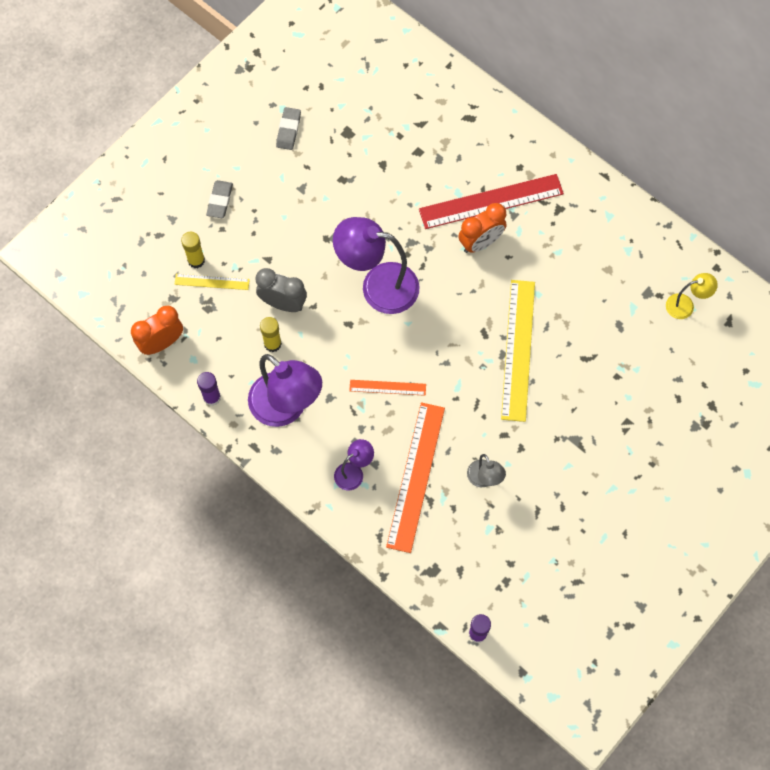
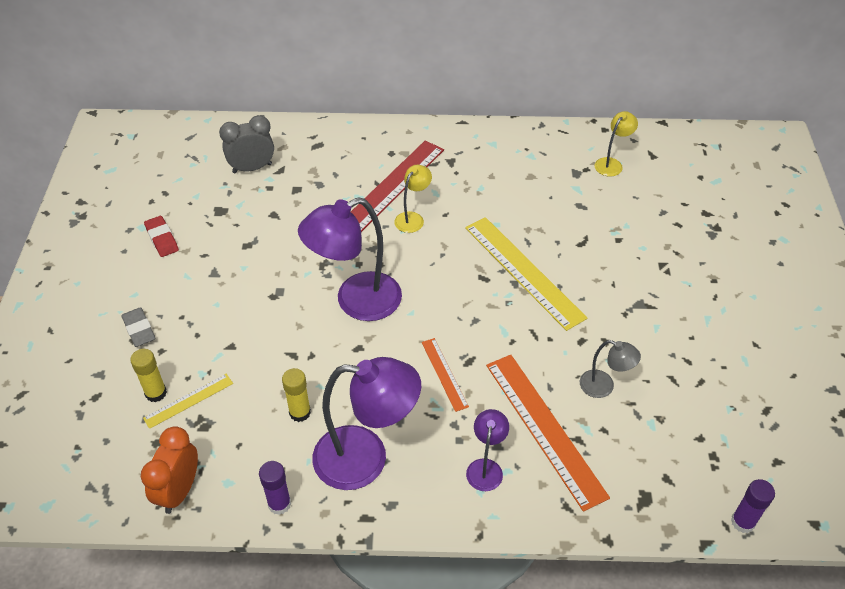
camera: 40 degrees left, 20 degrees down
(283, 303) = (279, 372): grey clock -> grey clock (252, 168)
(288, 130) = (162, 239): grey eraser -> red eraser
(387, 387) = (444, 374): orange ruler -> orange ruler turned 75 degrees counterclockwise
(480, 242) = (412, 218): orange clock -> yellow lamp

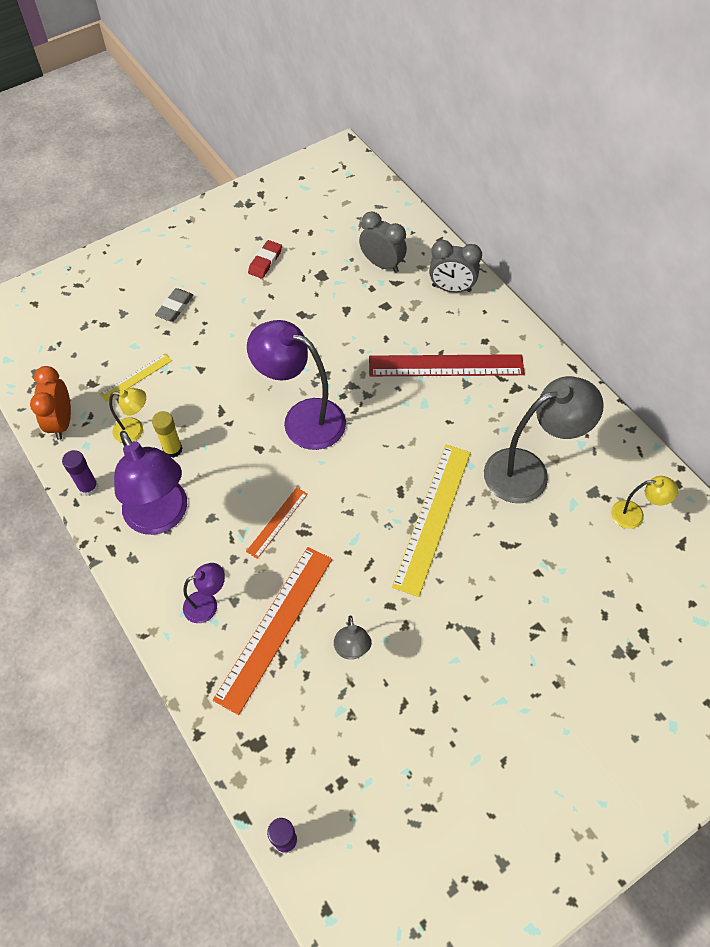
camera: 55 degrees right, 10 degrees up
(156, 393) = (129, 354): yellow glue stick -> none
(179, 491) = (62, 422): orange clock -> orange clock turned 75 degrees counterclockwise
(188, 401) = (136, 377): yellow ruler -> yellow ruler turned 60 degrees counterclockwise
(322, 143) = (451, 288): none -> grey clock
(412, 218) = (423, 401): yellow lamp -> yellow lamp (135, 430)
(529, 195) = (528, 471): none -> grey lamp

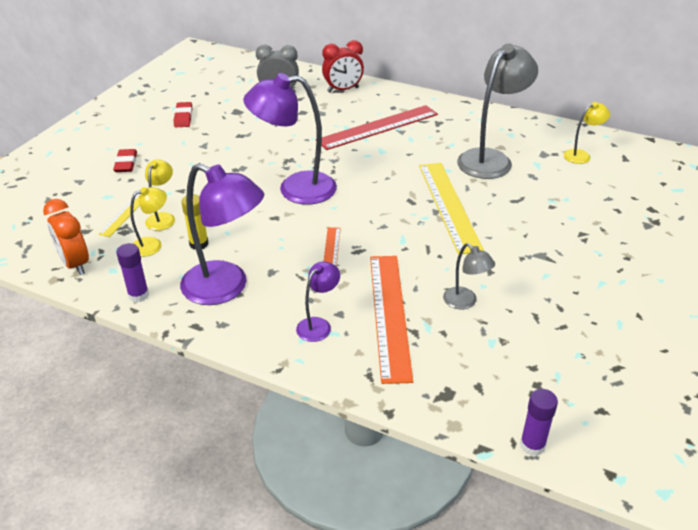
camera: 30 degrees left, 20 degrees down
(163, 399) = (163, 217): none -> yellow lamp
(175, 307) = (126, 163): grey eraser -> red eraser
(451, 288) = (343, 90): grey clock -> red clock

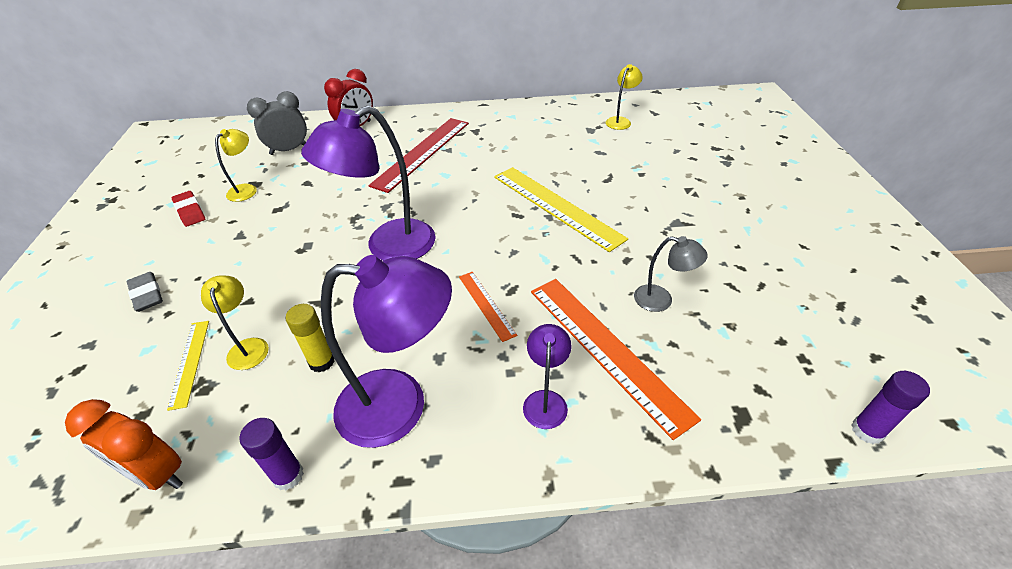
camera: 30 degrees left, 5 degrees up
(126, 163) = (147, 294): red eraser -> grey eraser
(152, 244) = (259, 390): yellow lamp -> yellow lamp (247, 189)
(490, 159) = (551, 149): grey lamp -> none

